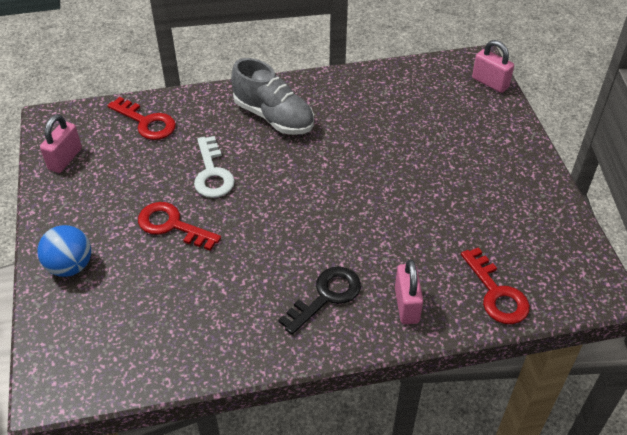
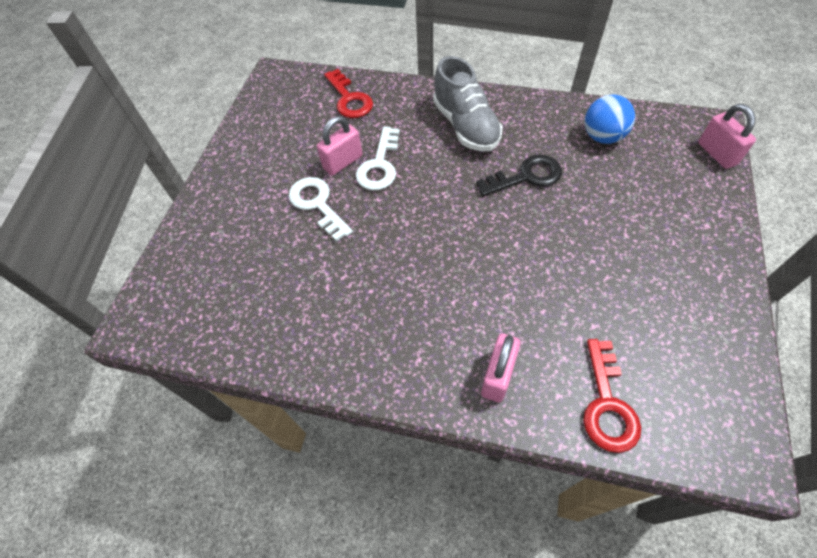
camera: 30 degrees right, 10 degrees up
(65, 159) = (265, 113): pink padlock -> pink padlock (343, 162)
(70, 266) = (214, 213): blue ball -> blue ball (602, 137)
(172, 225) = (317, 204): red key -> white key
(326, 296) = (419, 332): black key -> black key (526, 176)

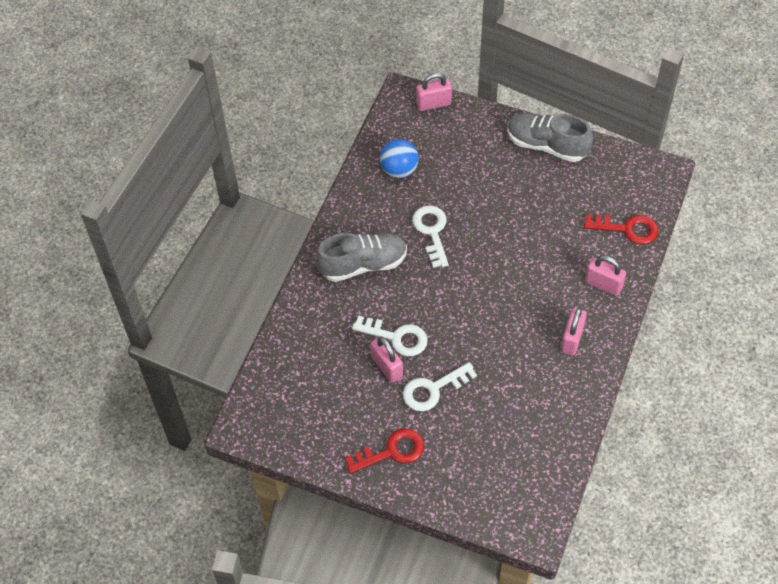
camera: 85 degrees left, 0 degrees up
(349, 99) = (301, 356): red key -> red key (391, 452)
(401, 341) = (572, 339): none -> pink padlock
(526, 176) = (432, 232): black key -> white key
(714, 281) = (547, 145): none -> grey shoe

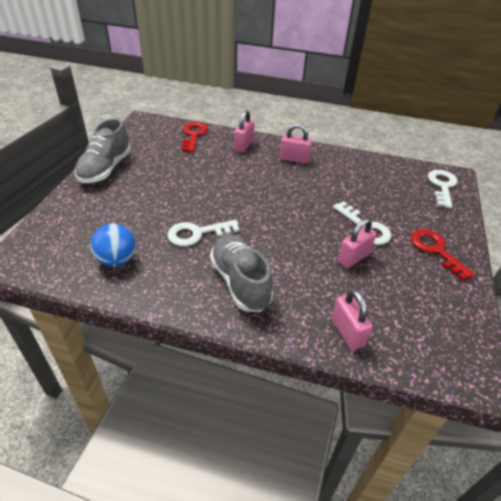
camera: 100 degrees left, 15 degrees down
(396, 337) = (320, 253): white key -> white key (442, 186)
(433, 103) = (32, 237): pink padlock -> pink padlock (347, 332)

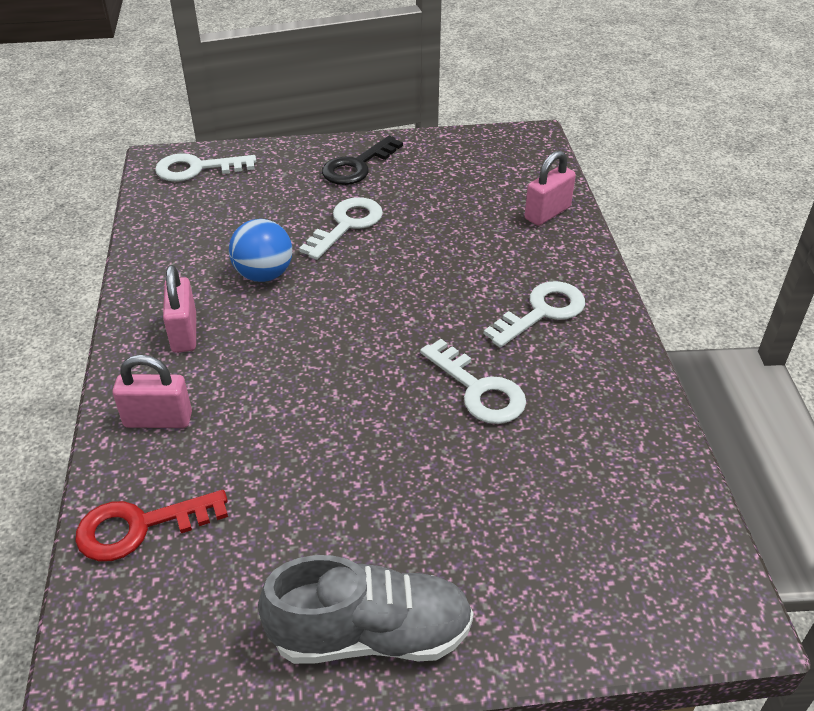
camera: 110 degrees left, 0 degrees up
(116, 260) = (608, 462): blue ball -> blue ball (264, 274)
(240, 282) = (541, 312): grey shoe -> white key
(353, 258) = (419, 226): pink padlock -> none
(436, 250) = (357, 166): red key -> black key

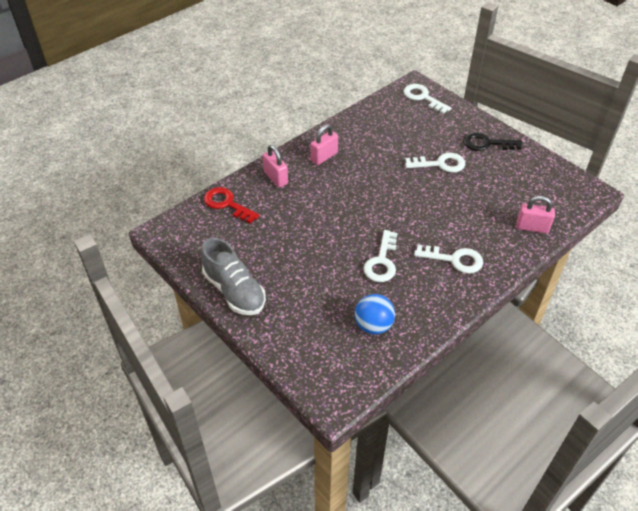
camera: 55 degrees right, 5 degrees up
(264, 274) = (380, 158): blue ball -> blue ball (373, 325)

